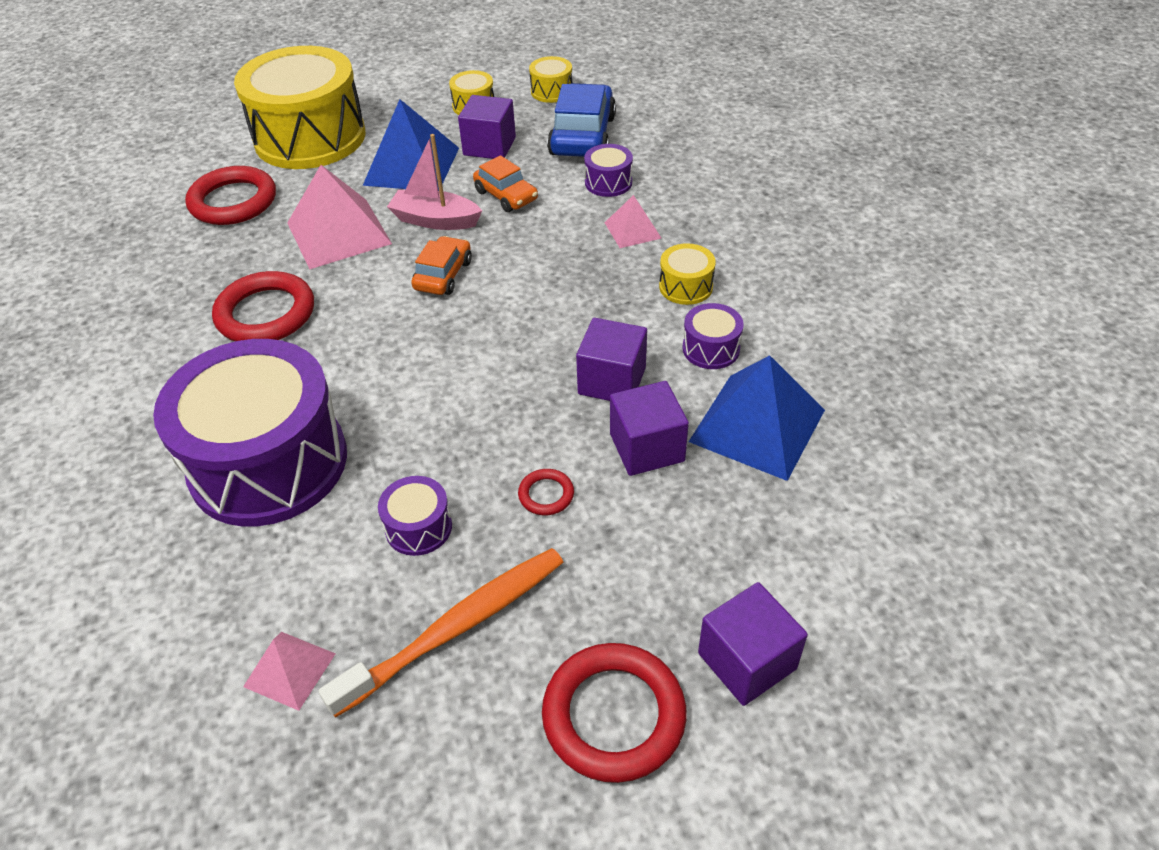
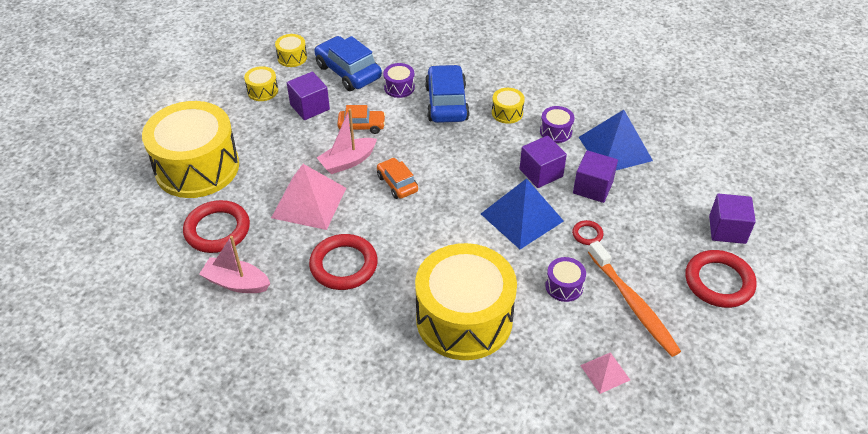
camera: 50 degrees left, 0 degrees up
(168, 258) = (236, 283): none -> pink boat
(268, 463) = (464, 318): purple drum -> yellow drum
(412, 166) = (286, 144): blue pyramid -> blue pyramid (521, 217)
(456, 628) = (633, 304): orange toothbrush -> orange toothbrush turned 150 degrees clockwise
(632, 230) = (446, 103): pink pyramid -> blue car

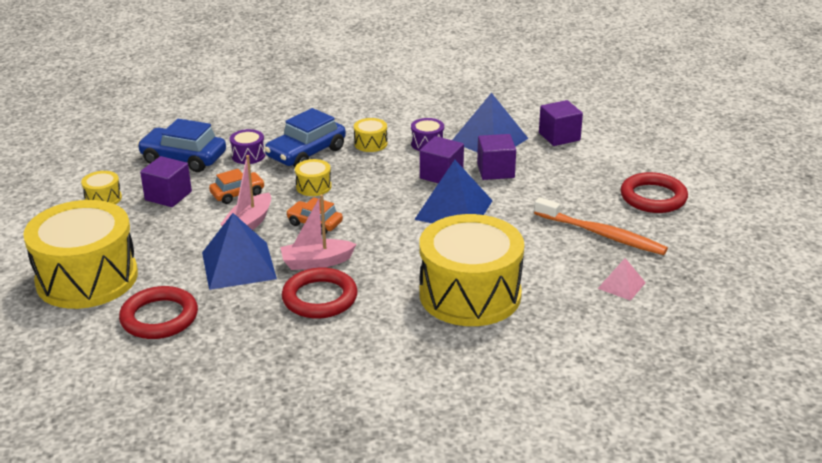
camera: 30 degrees left, 15 degrees down
(236, 283) = (221, 349): pink boat -> pink boat (316, 262)
(292, 57) = (111, 165): yellow drum -> yellow drum (313, 186)
(309, 202) = (238, 265): pink pyramid -> blue pyramid
(446, 103) = (306, 153): blue car -> blue car turned 105 degrees counterclockwise
(564, 286) = (534, 242): purple drum -> none
(587, 234) = (520, 202): red ring -> none
(727, 229) = (628, 163): purple cube -> purple cube (559, 136)

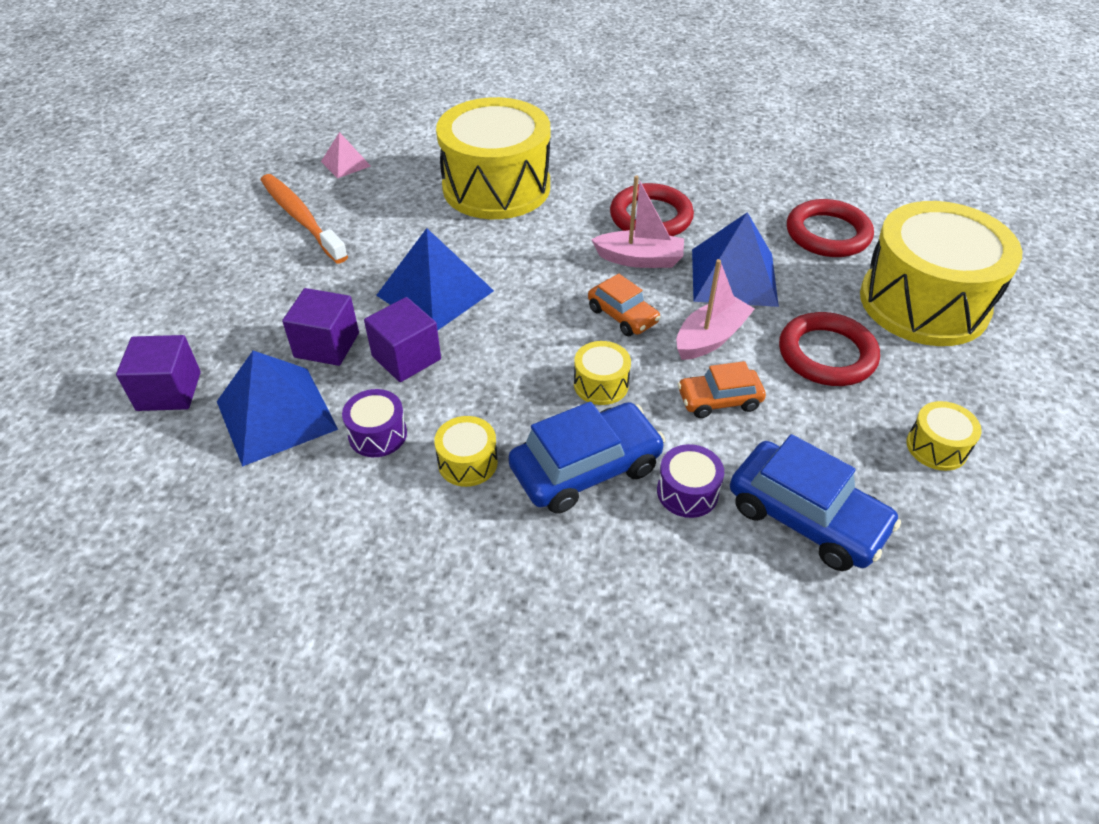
camera: 160 degrees left, 15 degrees up
(168, 196) = (829, 425): purple cube -> none
(653, 197) = (186, 250): red ring -> red ring (826, 354)

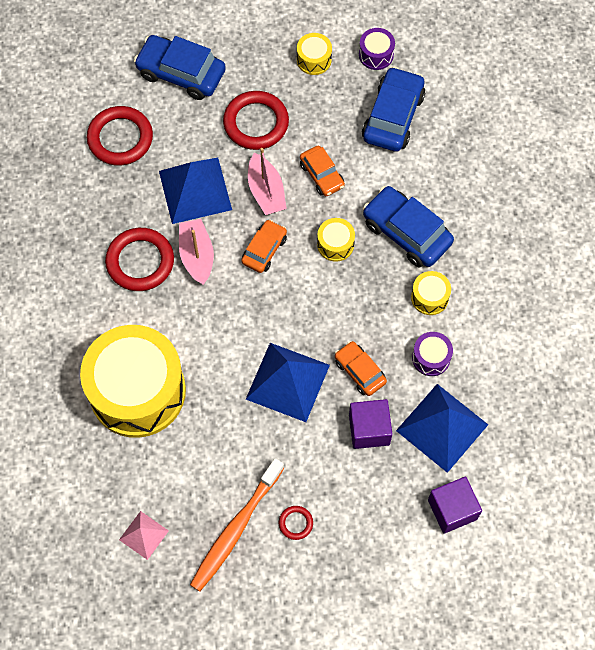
camera: 110 degrees left, 20 degrees up
(270, 259) = (295, 523): none -> red ring
(406, 357) = (359, 371): purple cube -> orange car
(687, 492) = (400, 176): purple drum -> purple drum (376, 55)
(710, 338) = (266, 191): pink boat -> pink boat turned 135 degrees counterclockwise
(923, 302) = (181, 73): yellow drum -> blue car

